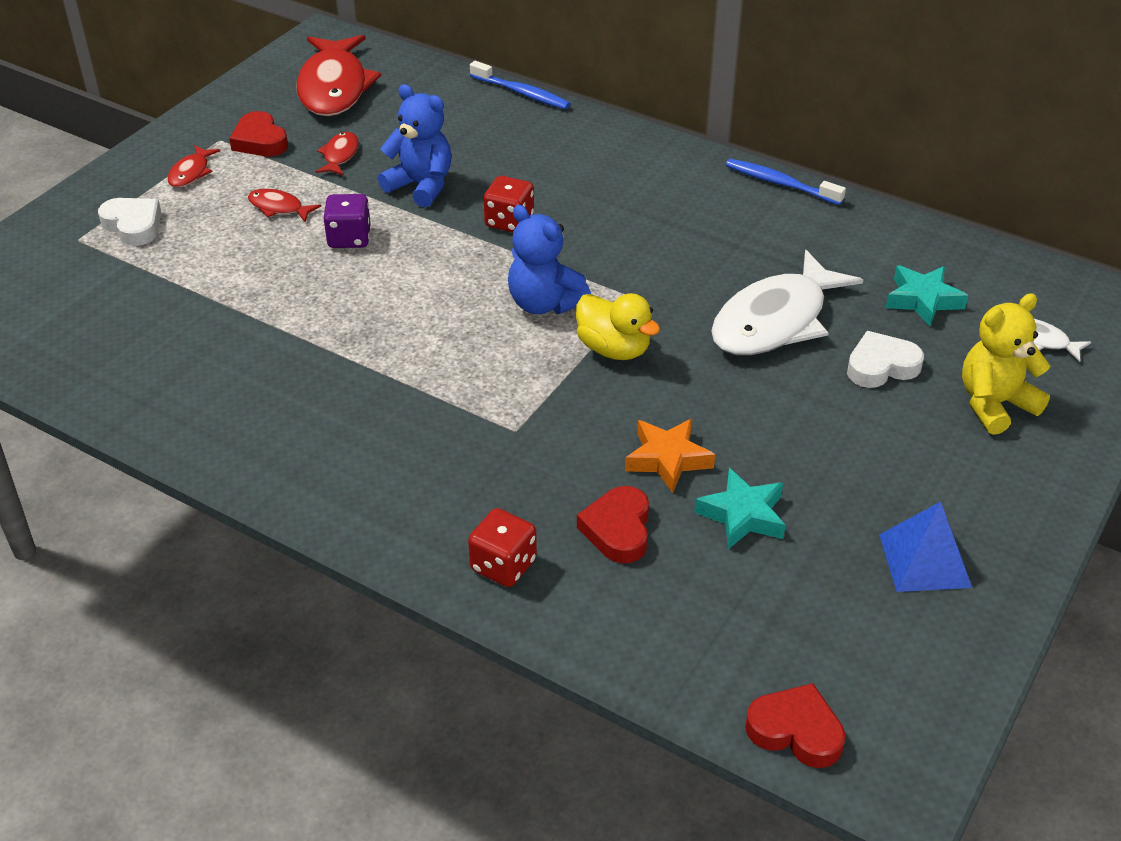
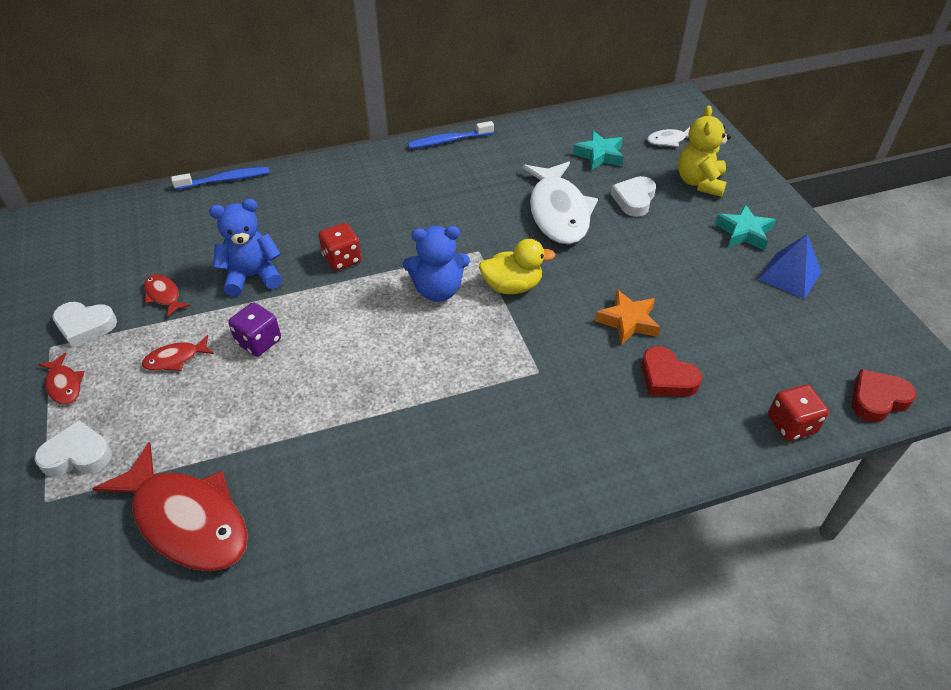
camera: 50 degrees left, 5 degrees up
(260, 141) = (85, 326): red heart -> white heart
(334, 87) = (85, 255): red fish -> red fish (187, 520)
(503, 565) = (652, 448): red dice -> red dice (791, 424)
(742, 515) = (700, 320): turquoise star -> turquoise star (744, 232)

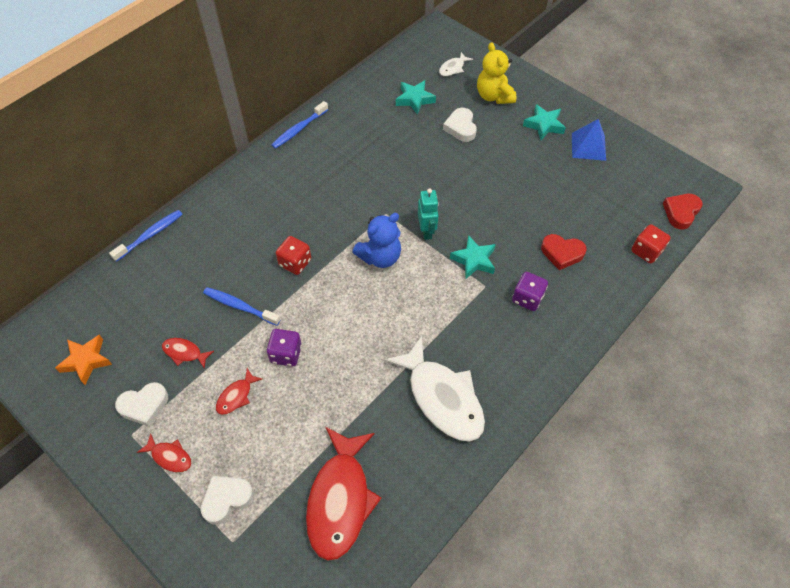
camera: 30 degrees left, 10 degrees up
(187, 520) = (340, 499): red fish -> red fish turned 90 degrees clockwise
(252, 276) = (240, 306): blue teddy bear -> blue toothbrush
(512, 286) = (426, 231): yellow duck -> turquoise robot
(546, 338) = (474, 260): none -> turquoise star
(558, 212) = (418, 159): white fish -> white fish (442, 397)
(582, 408) = (527, 298): none -> purple dice
(628, 321) = (515, 224): orange star -> orange star (86, 361)

